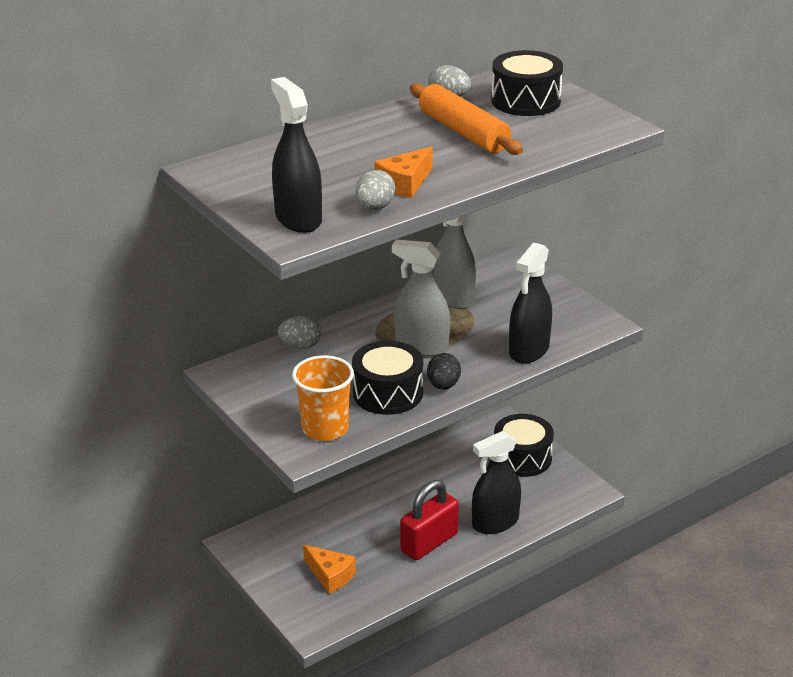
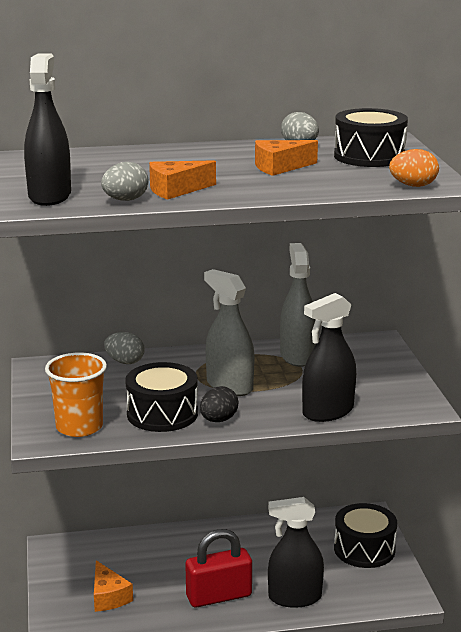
camera: 25 degrees right, 10 degrees down
(463, 132) = (280, 167): orange rolling pin -> orange cheese
(601, 132) = (413, 186): none -> orange egg

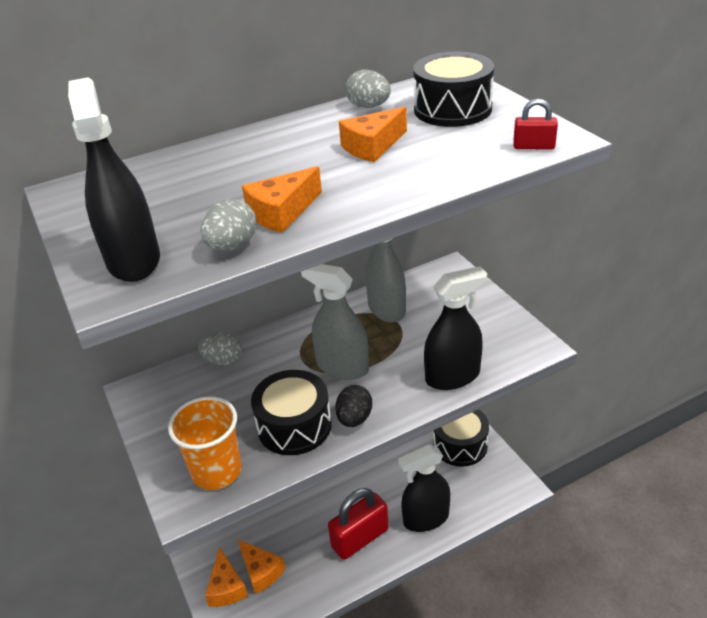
camera: 15 degrees left, 15 degrees up
(70, 600) = (226, 587): none -> orange cheese
(328, 412) = (452, 376): black spray bottle -> black spray bottle turned 150 degrees counterclockwise
(413, 186) = (533, 146): orange egg -> red padlock

